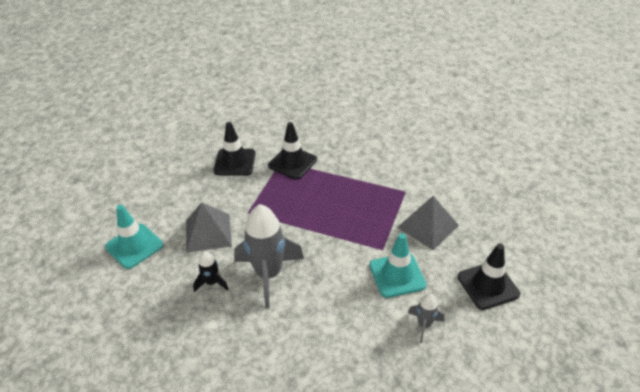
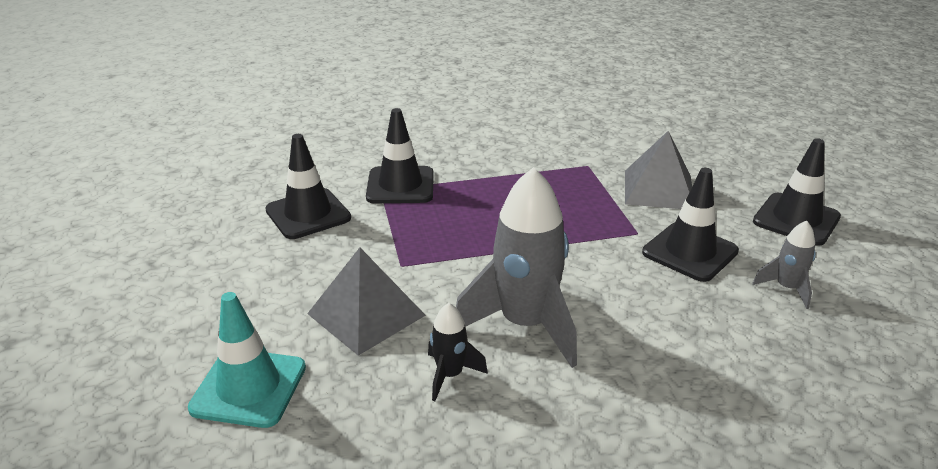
camera: 35 degrees left, 10 degrees down
(397, 275) = (690, 252): turquoise traffic cone -> black traffic cone

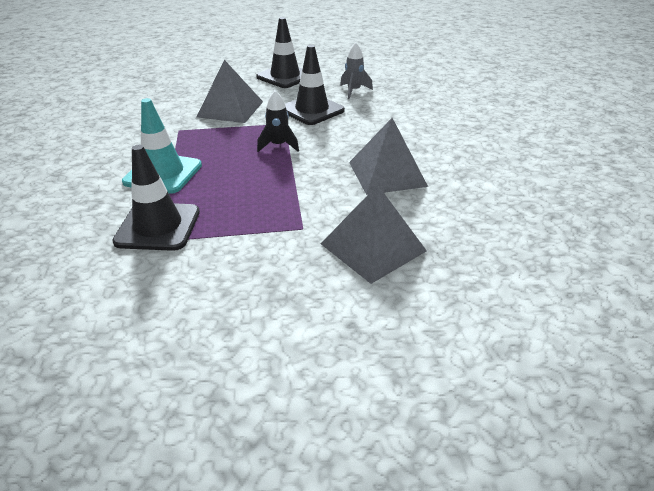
camera: 85 degrees left, 5 degrees up
(249, 388) = (476, 314): turquoise traffic cone -> turquoise traffic cone (163, 173)
(308, 214) = (187, 293): black traffic cone -> none
(450, 375) = (443, 207): black rocket -> black rocket (278, 145)
(525, 325) = (387, 174): grey rocket -> grey pyramid

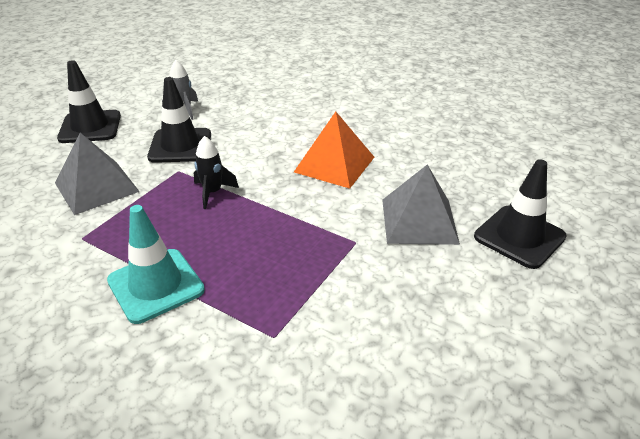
camera: 50 degrees left, 0 degrees up
(158, 227) = (250, 328): black traffic cone -> black traffic cone (519, 237)
(387, 174) = (334, 164): grey pyramid -> orange pyramid

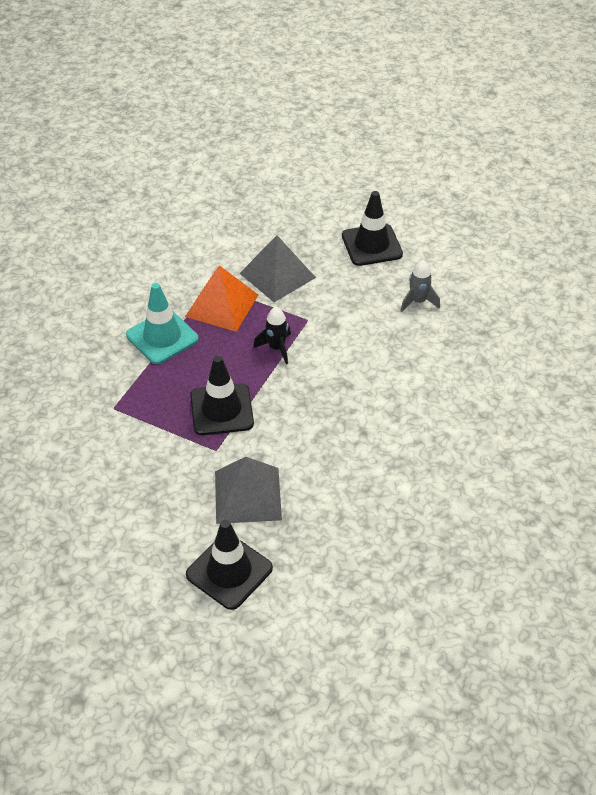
camera: 85 degrees right, 10 degrees up
(180, 146) = (349, 312): black traffic cone -> black traffic cone (221, 410)
(334, 164) = (333, 429): orange pyramid -> orange pyramid (222, 305)

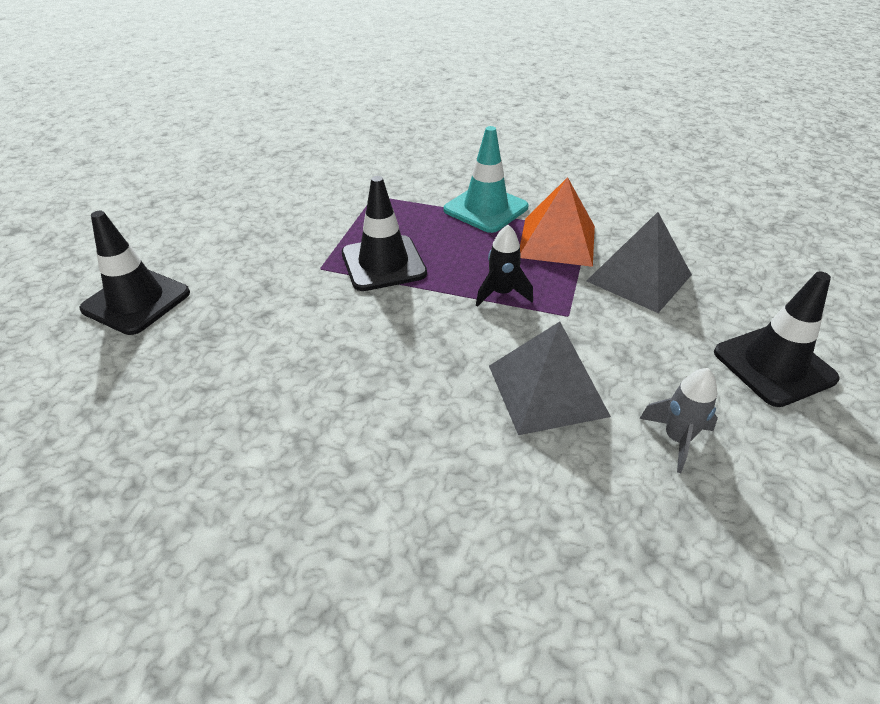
camera: 80 degrees right, 5 degrees down
(247, 495) = (249, 300): grey pyramid -> grey pyramid (547, 390)

